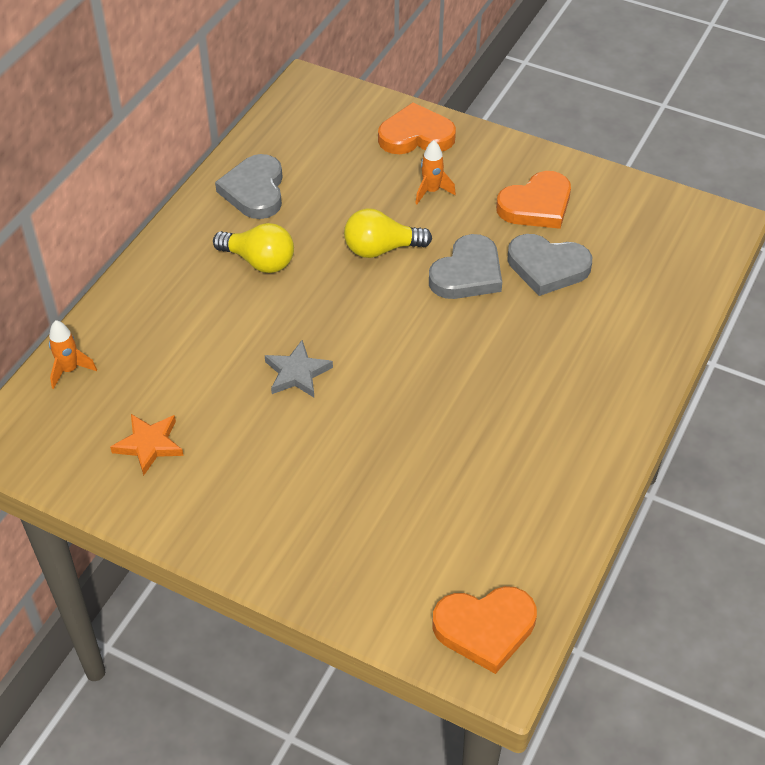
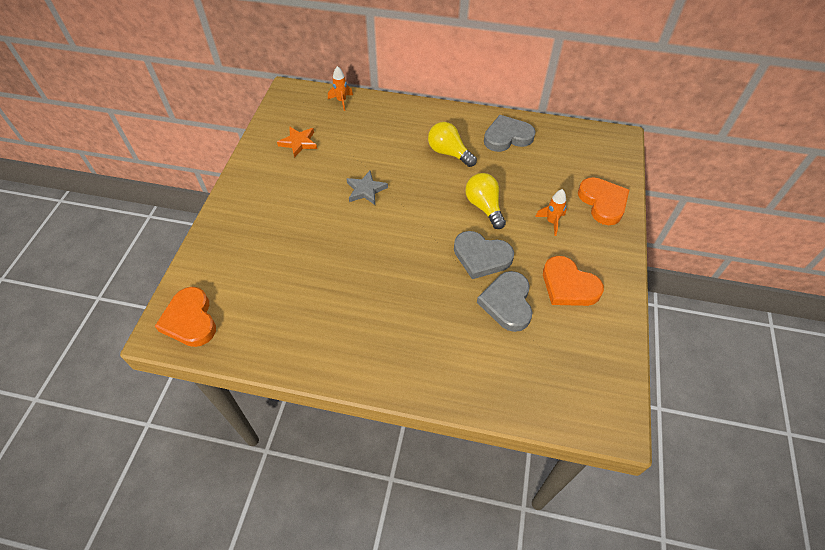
camera: 75 degrees right, 5 degrees up
(259, 261) = (449, 153): yellow light bulb -> yellow light bulb turned 120 degrees clockwise

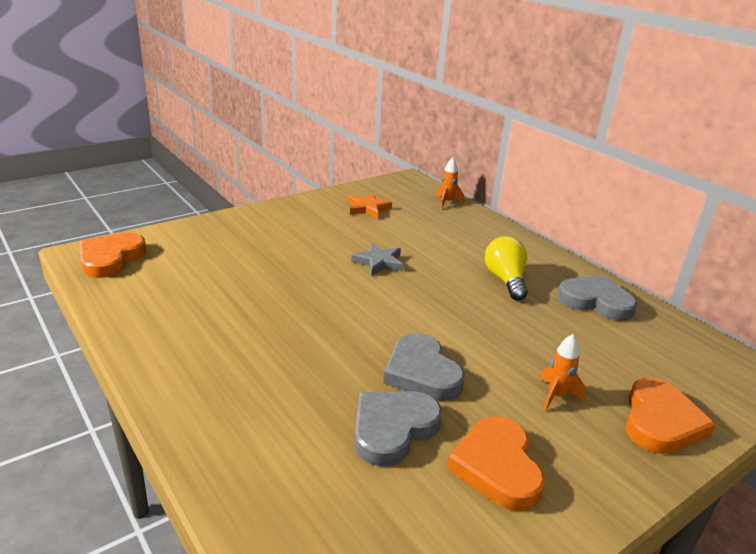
camera: 40 degrees right, 25 degrees down
(484, 207) = (486, 337): yellow light bulb -> none

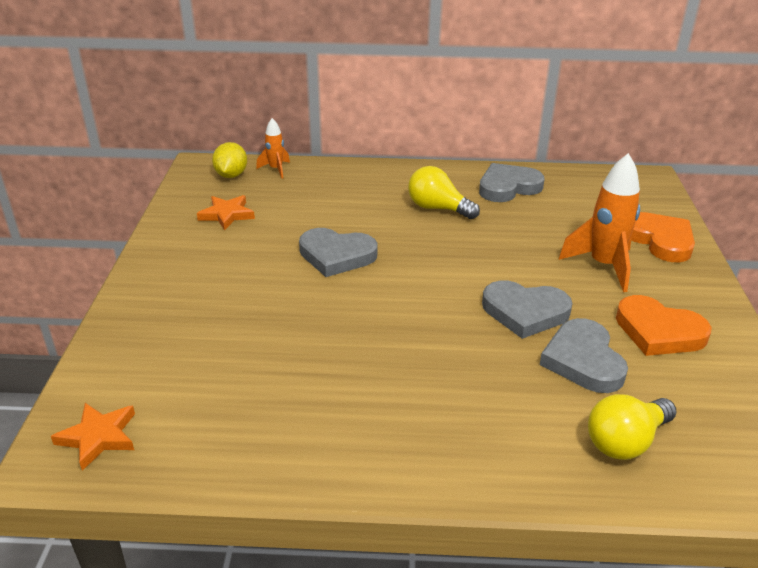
camera: 50 degrees left, 5 degrees up
(111, 258) = (98, 437): orange heart -> orange star
(304, 492) = (625, 441): none -> yellow light bulb
(379, 262) = (336, 255): grey star -> grey heart
(414, 192) = (231, 175): none -> yellow lemon
(556, 396) = (603, 266): orange rocket -> orange rocket, size x1.85

